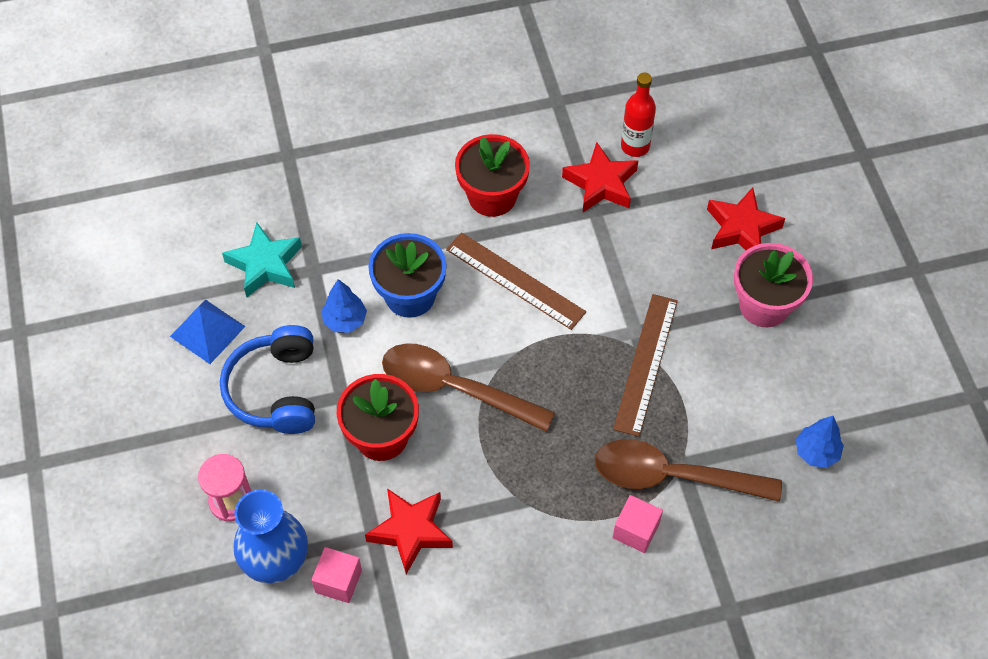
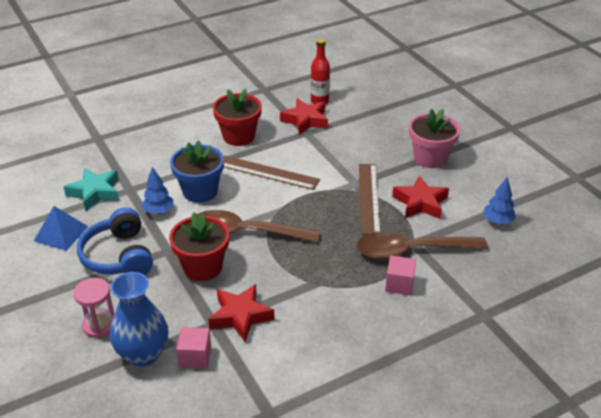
camera: 15 degrees left, 20 degrees down
(742, 228) = (400, 126): red star -> red star (420, 203)

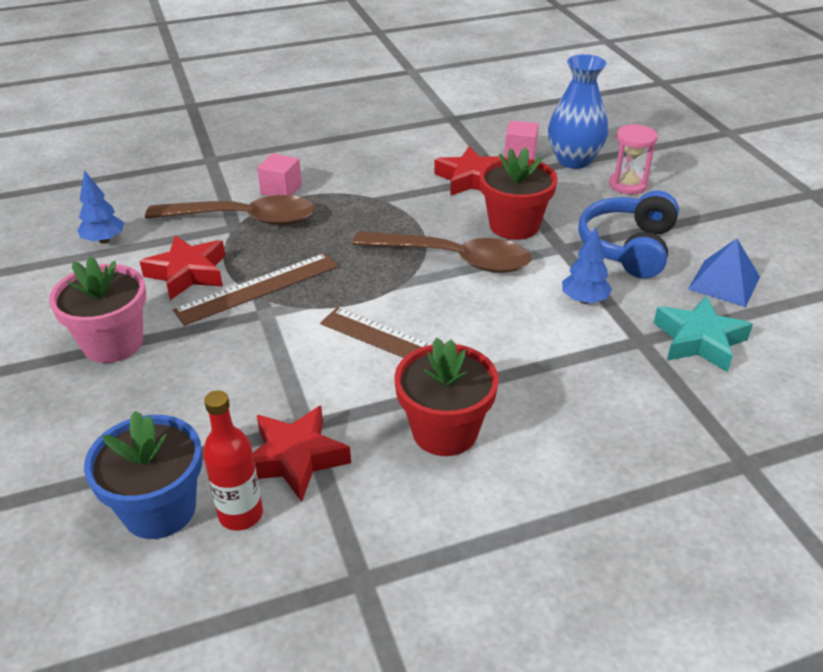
camera: 170 degrees left, 0 degrees up
(118, 256) = (628, 247): blue headphones -> blue headphones turned 150 degrees counterclockwise
(200, 191) = (521, 325): blue flower pot -> blue flower pot (159, 509)
(369, 198) = (258, 288): brown ruler -> brown ruler turned 45 degrees clockwise

